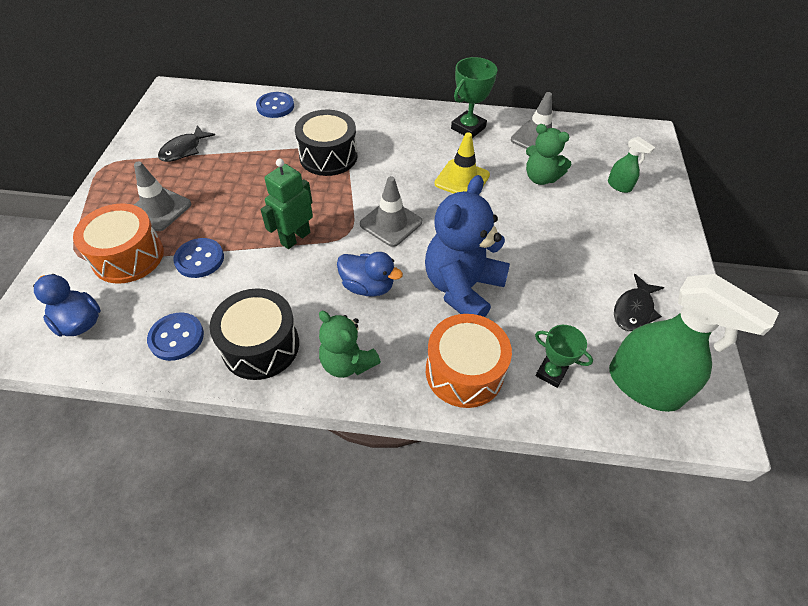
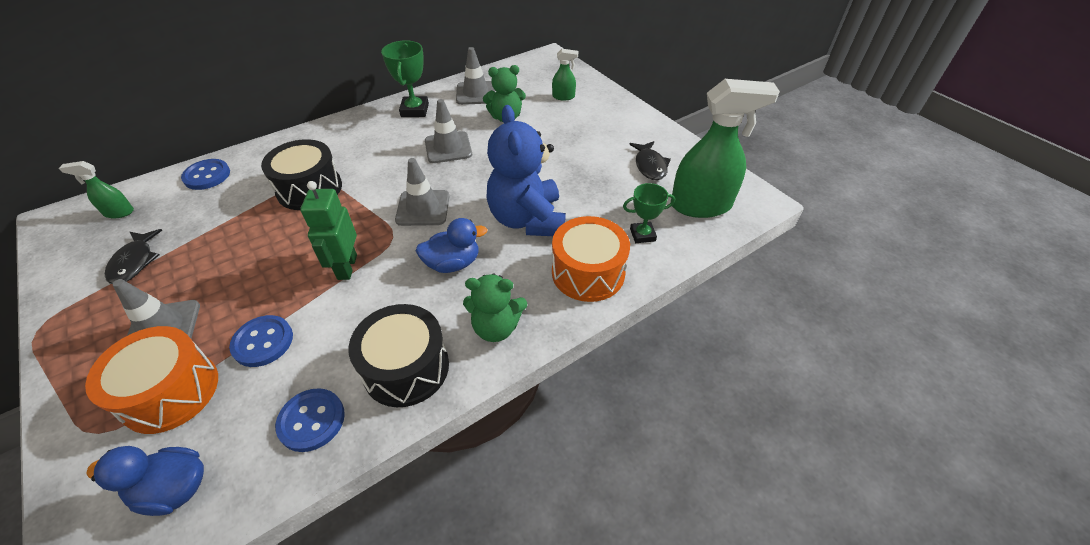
camera: 40 degrees left, 5 degrees down
(205, 106) = (118, 212): none -> green spray bottle
(462, 179) = (448, 148): yellow traffic cone -> grey traffic cone

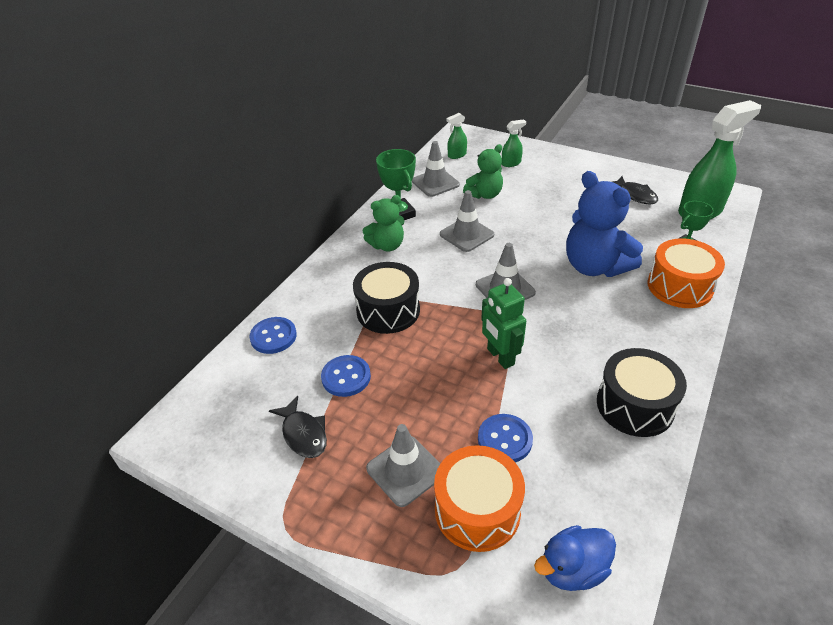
camera: 25 degrees left, 5 degrees down
(118, 212) = (225, 402): green spray bottle -> green spray bottle (457, 155)
(311, 420) = (613, 472): blue button -> blue button (346, 377)
(453, 263) = (579, 320): blue duck -> none
(496, 327) = (662, 350): green teddy bear -> green teddy bear (387, 245)

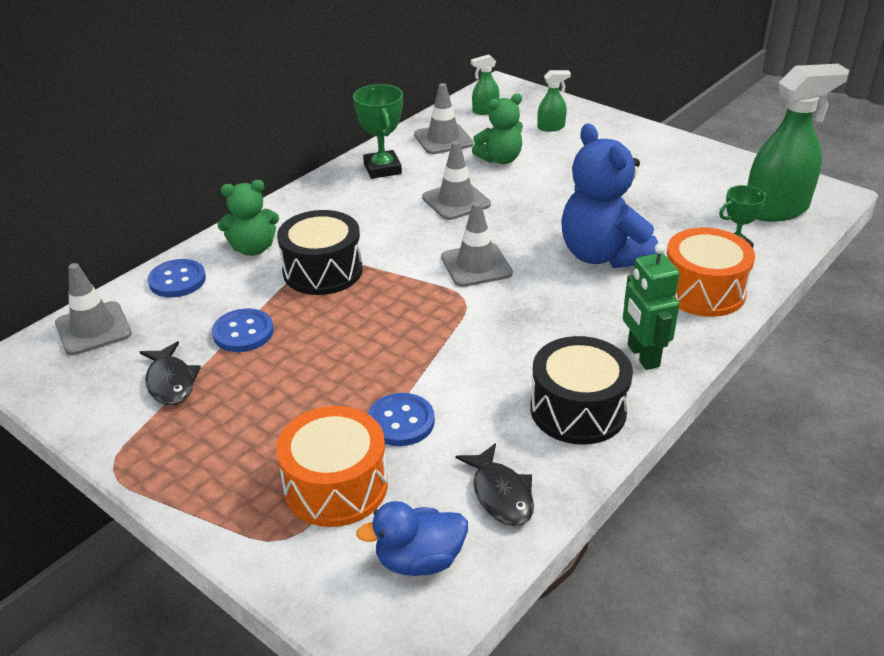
camera: 10 degrees right, 5 degrees down
(387, 245) = (352, 201): green teddy bear -> green teddy bear (253, 248)
(405, 470) = (270, 435): grey traffic cone -> grey traffic cone (93, 329)
(500, 357) = (436, 336): green robot -> green robot (642, 356)
(635, 195) = (697, 181): black fish -> black fish (500, 494)

